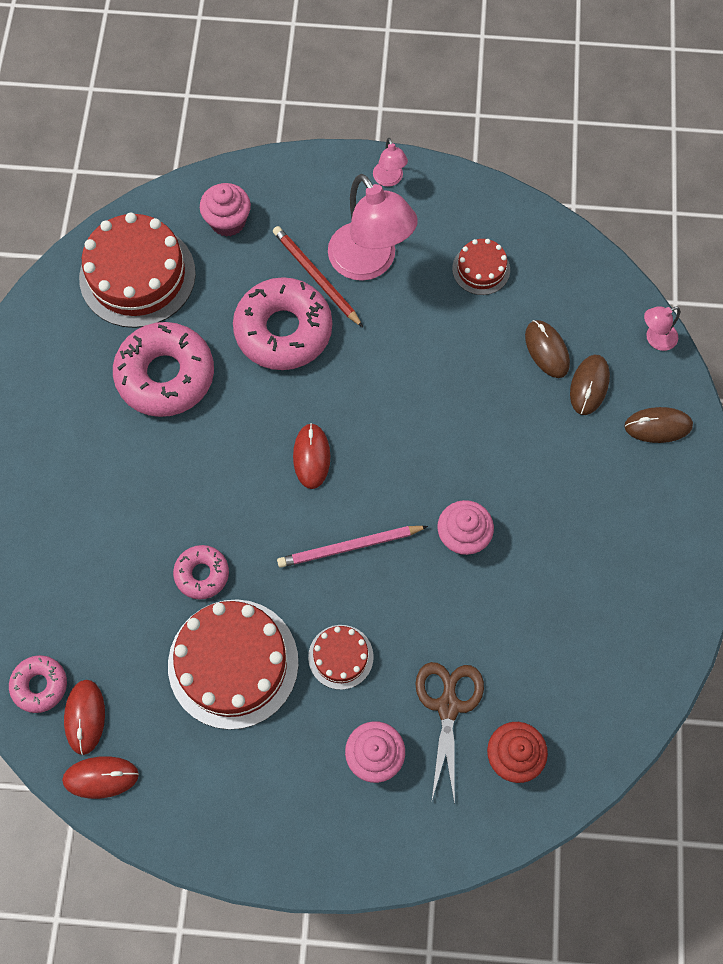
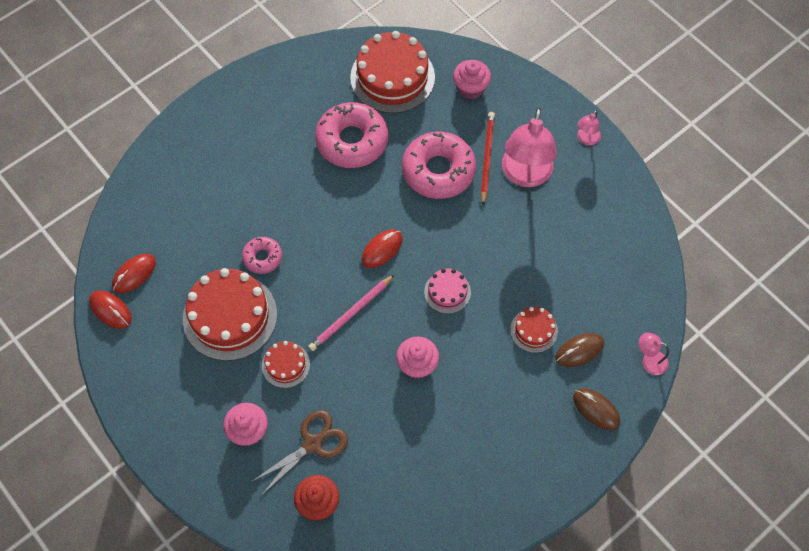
camera: 45 degrees right, 5 degrees down
(40, 685) = (130, 239): pink donut -> none
(350, 547) = (351, 314): pink pencil -> pink pencil turned 75 degrees counterclockwise
(416, 441) = (447, 292): none -> pink cake
(481, 269) = (586, 232): red cake -> red cake (534, 330)
(547, 350) = (576, 309): brown mouse -> none

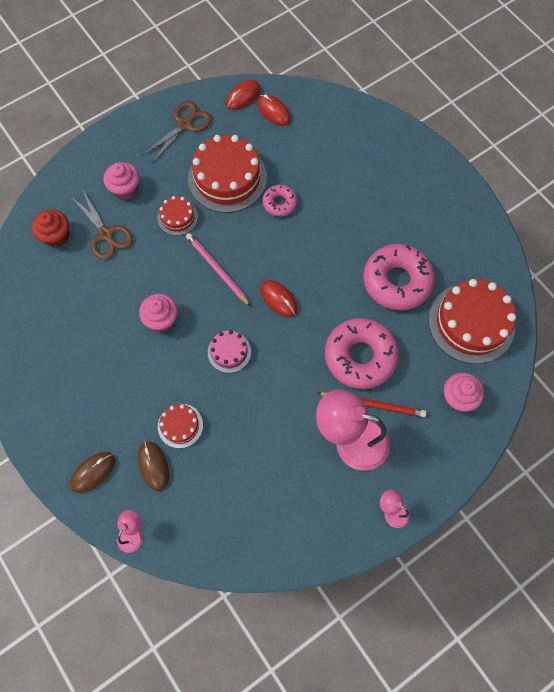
camera: 95 degrees right, 5 degrees up
(152, 373) = (185, 124): none -> brown scissors

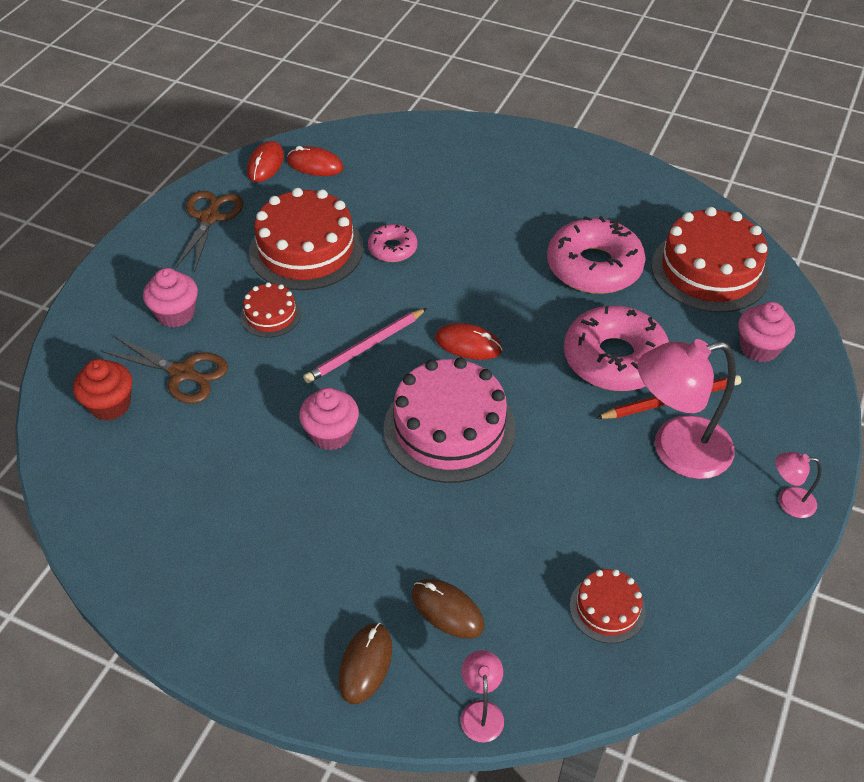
camera: 30 degrees left, 20 degrees down
(180, 425) = (448, 543): red cake -> red cake (607, 608)
(217, 270) = (365, 348): pink pencil -> pink pencil turned 60 degrees counterclockwise
(229, 352) = (449, 428): pink cake -> pink cake, size x2.00

